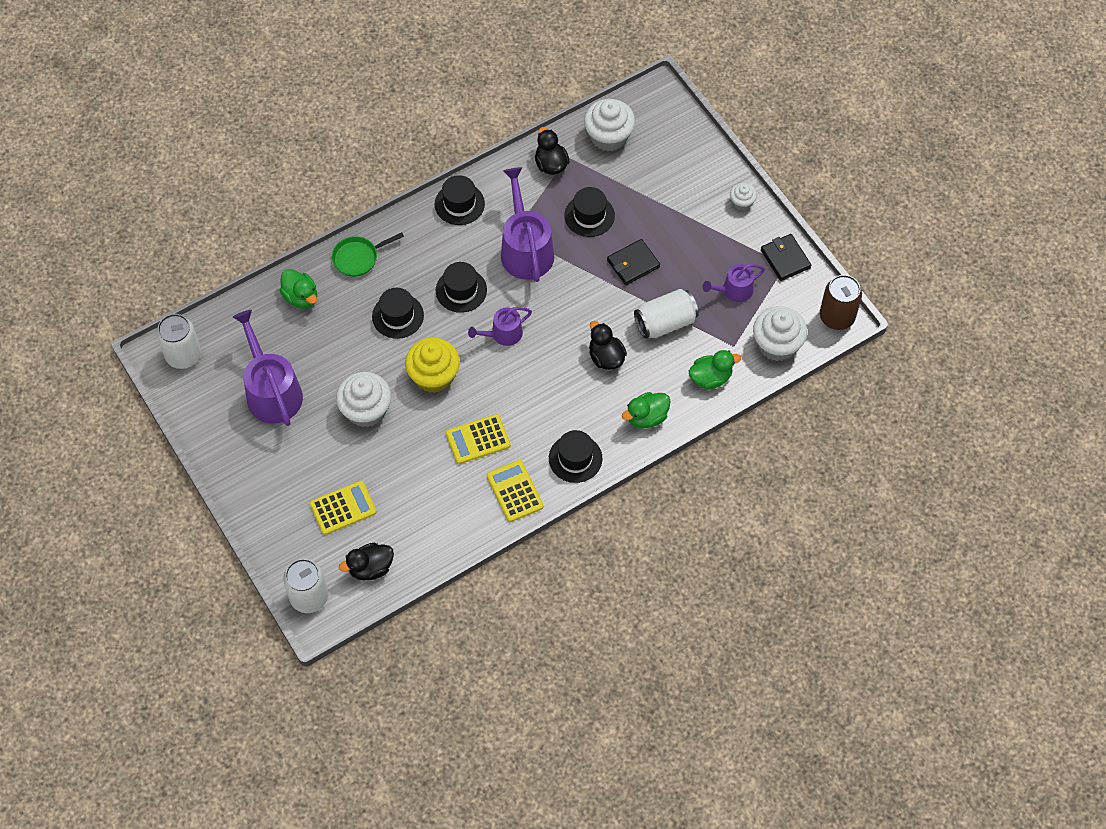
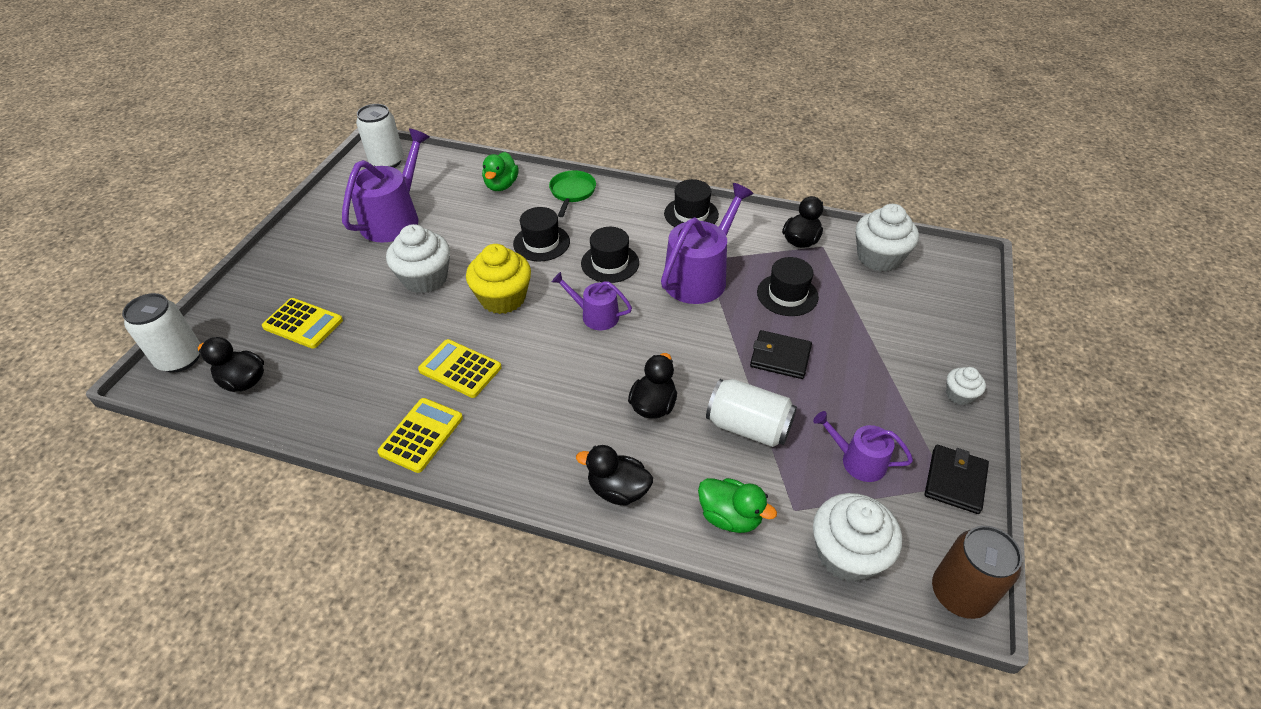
camera: 50 degrees right, 15 degrees down
(358, 258) = (572, 192): green pan -> green pan turned 75 degrees clockwise
(575, 458) = (506, 460): black hat -> none
(646, 417) = (618, 490): green duck -> black duck

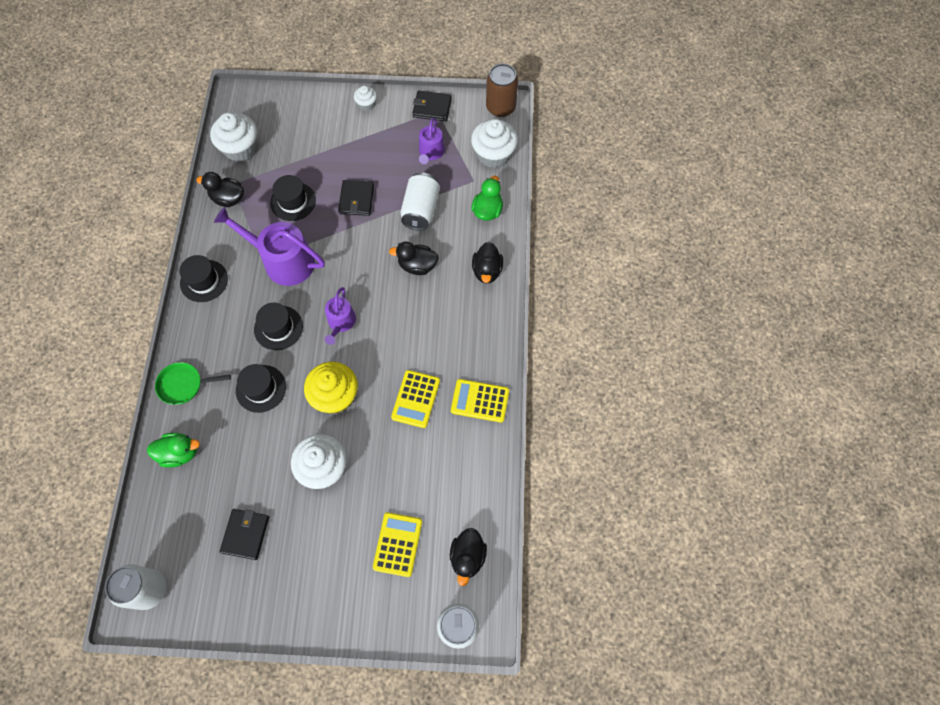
camera: 105 degrees left, 20 degrees up
(394, 218) = (245, 534): purple watering can -> black wallet

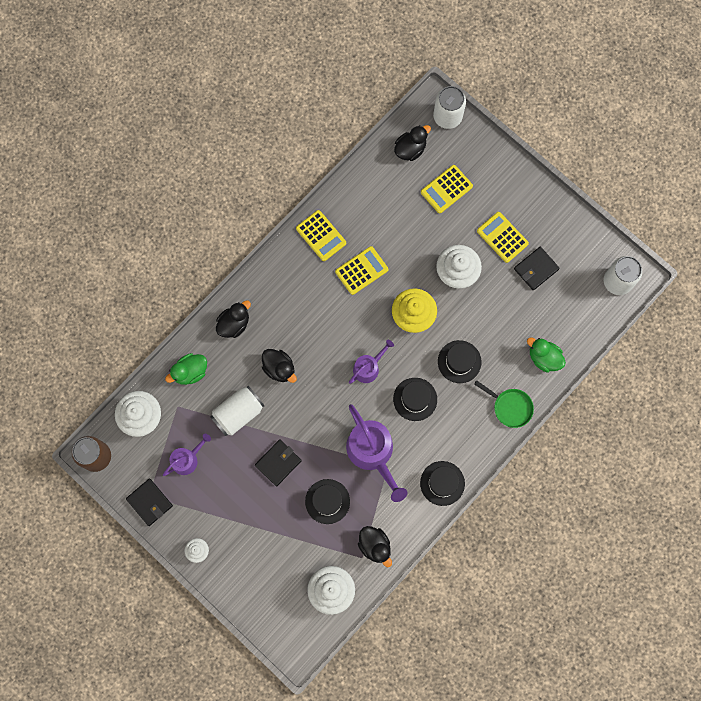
camera: 140 degrees left, 10 degrees up
(303, 540) = (502, 237): none -> yellow calculator

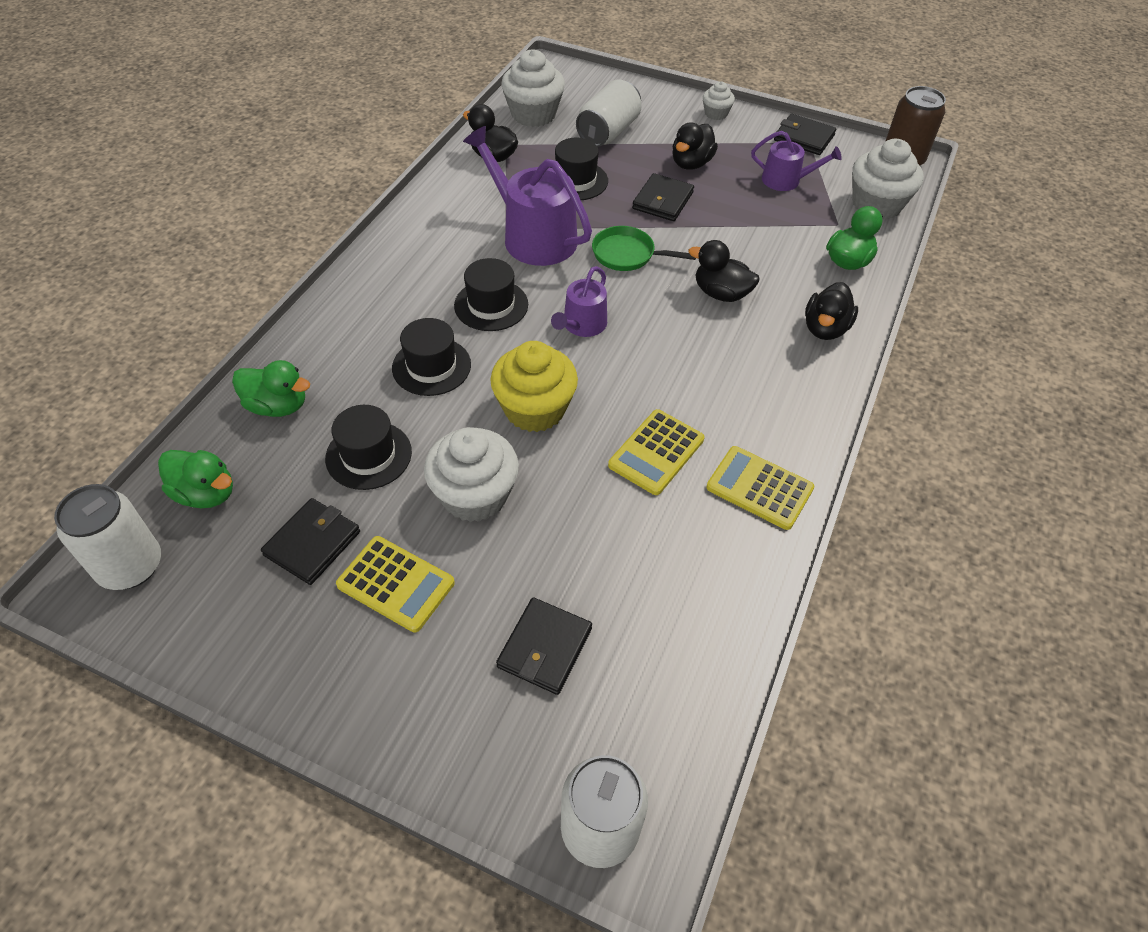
camera: 160 degrees right, 25 degrees down
(187, 459) = (786, 180): purple watering can -> purple watering can turned 105 degrees counterclockwise
(238, 413) = (749, 235): white can -> white can (608, 132)
(410, 149) = (658, 714): black duck -> black duck (691, 163)
(442, 483) = (418, 227): black hat -> black hat (368, 455)
(446, 189) = (545, 648): yellow calculator -> black wallet
(510, 407) = (329, 329): green pan -> green pan (627, 254)
(582, 312) = (206, 493): none -> green duck

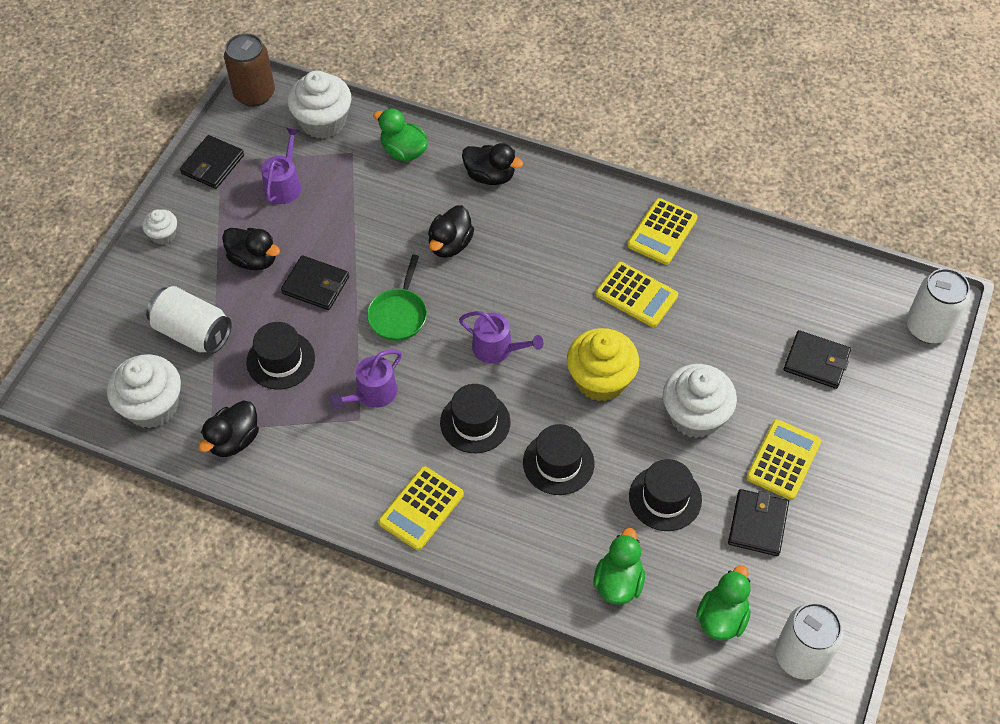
camera: 90 degrees left, 5 degrees up
(312, 543) = (757, 524): black wallet -> black wallet turned 75 degrees clockwise
(400, 265) = (421, 508): none -> yellow calculator
(533, 236) = (372, 394): purple watering can -> purple watering can, size x0.56

